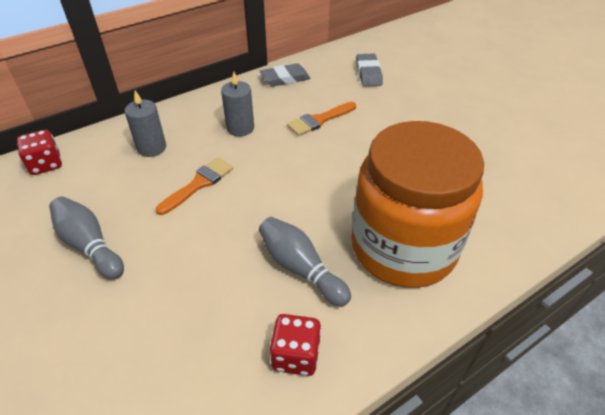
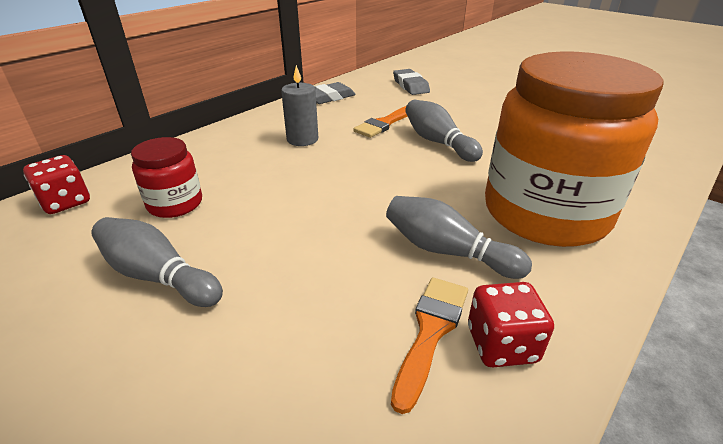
camera: 15 degrees left, 10 degrees down
(119, 181) = (175, 204): none -> red jar
(152, 148) = (204, 168): grey candle -> none
(199, 184) = (279, 192): orange brush -> orange brush (431, 332)
(355, 151) = (438, 142): none -> grey bowling pin

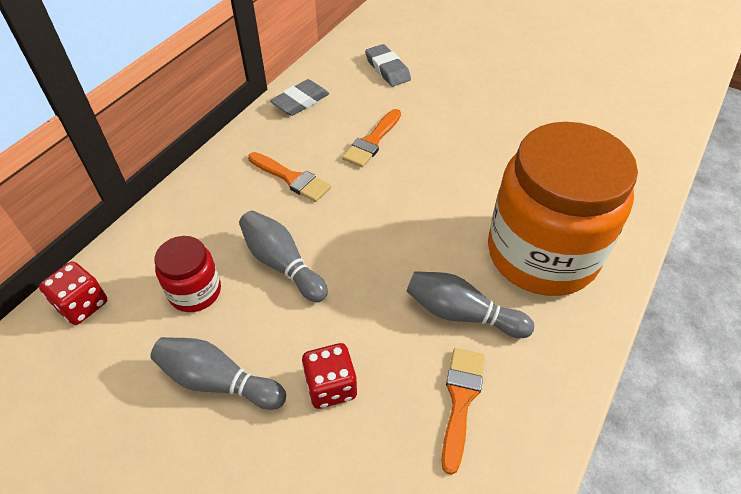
camera: 10 degrees left, 15 degrees up
(302, 139) = (291, 178): grey candle -> orange brush
(438, 142) = (432, 166): grey bowling pin -> grey bowling pin (282, 264)
(501, 344) = (515, 403): red dice -> red dice (331, 386)

